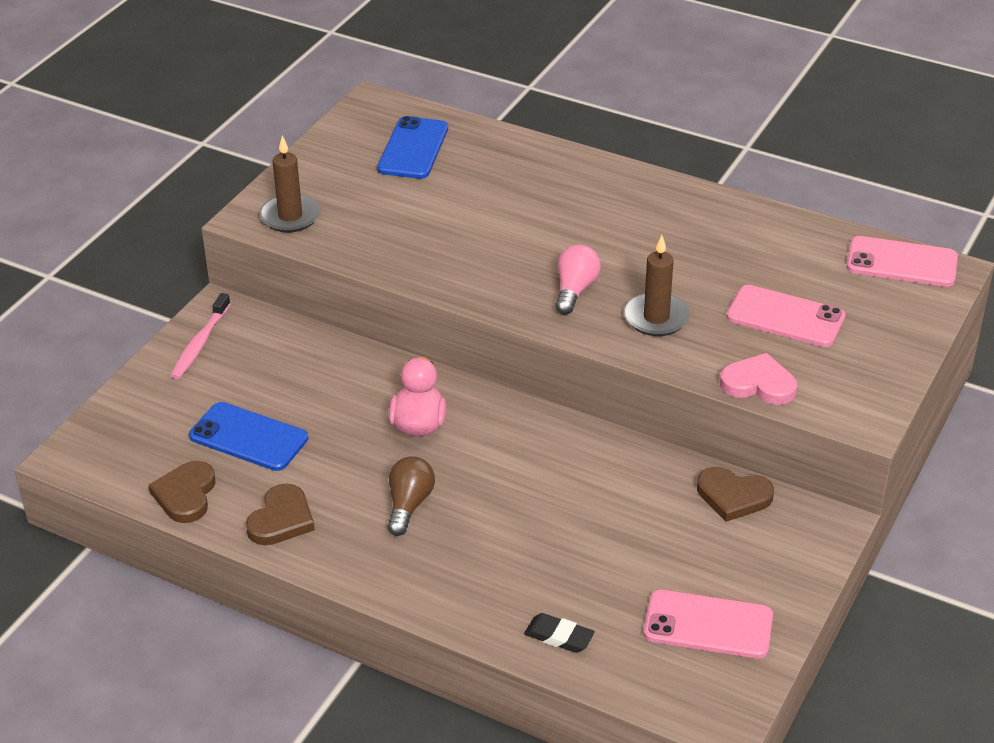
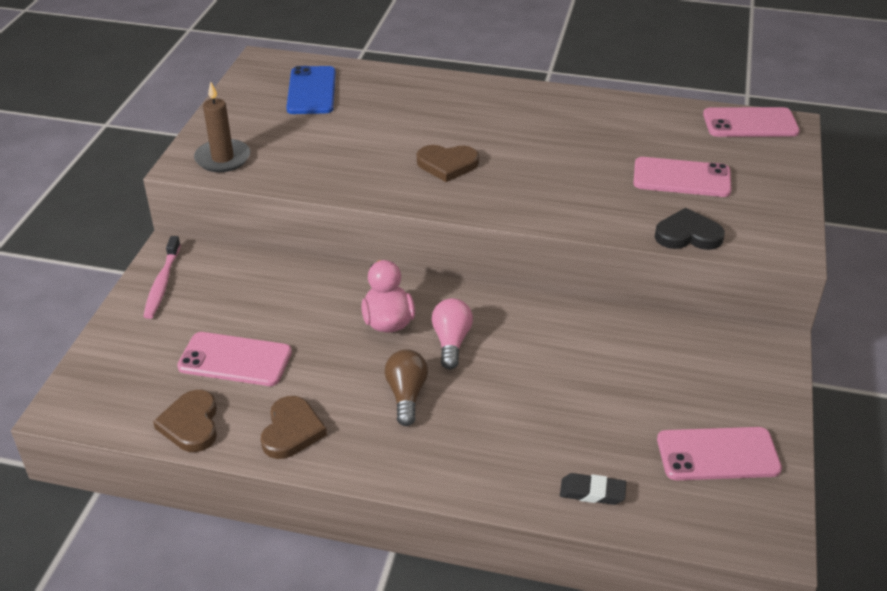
camera: 15 degrees left, 0 degrees up
(249, 437) = (235, 359): blue phone -> pink phone
(575, 290) = (497, 182): pink light bulb -> pink light bulb (451, 342)
(656, 318) = (576, 194): brown candle -> none
(733, 496) = (685, 336): brown heart -> brown heart (447, 165)
(759, 384) = (688, 235): pink heart -> black heart

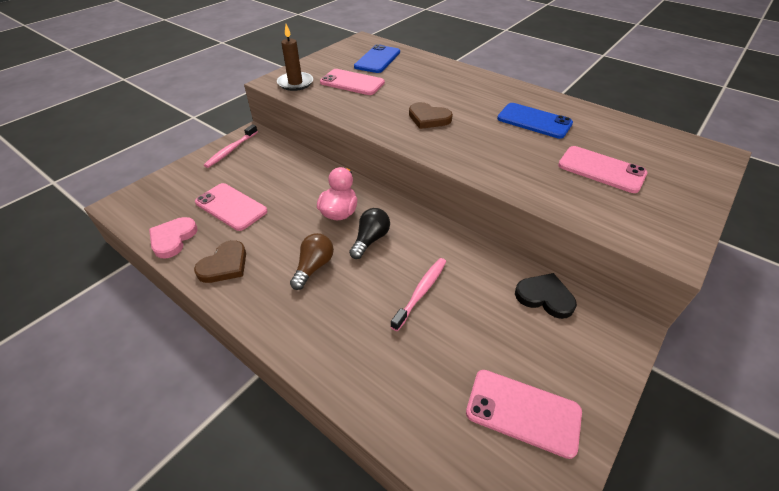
camera: 25 degrees right, 5 degrees up
(191, 424) = (173, 239): brown heart -> pink heart
(451, 342) = (370, 240): pink light bulb -> black light bulb
(550, 380) = (421, 292): none -> pink toothbrush
(576, 135) = (534, 121): none -> blue phone
(592, 492) = (394, 401): black eraser -> none
(688, 235) = (582, 213): black heart -> black heart (545, 297)
(750, 123) = (683, 145): pink phone -> pink phone (352, 82)

